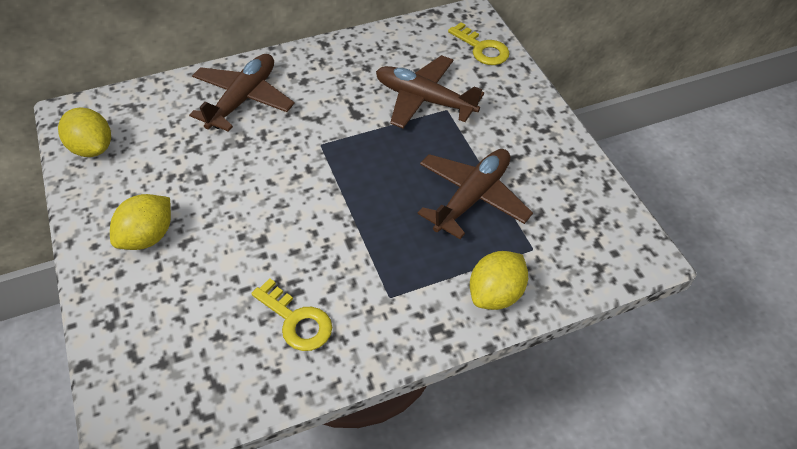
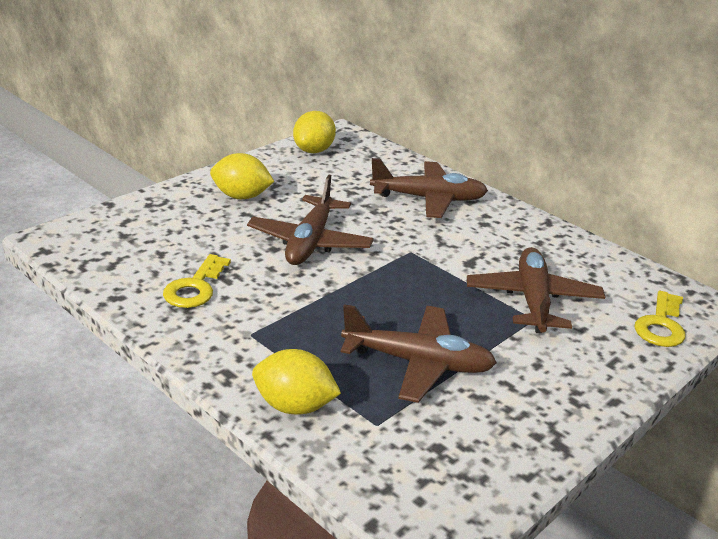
camera: 65 degrees right, 20 degrees down
(267, 208) = (310, 242): none -> brown plane

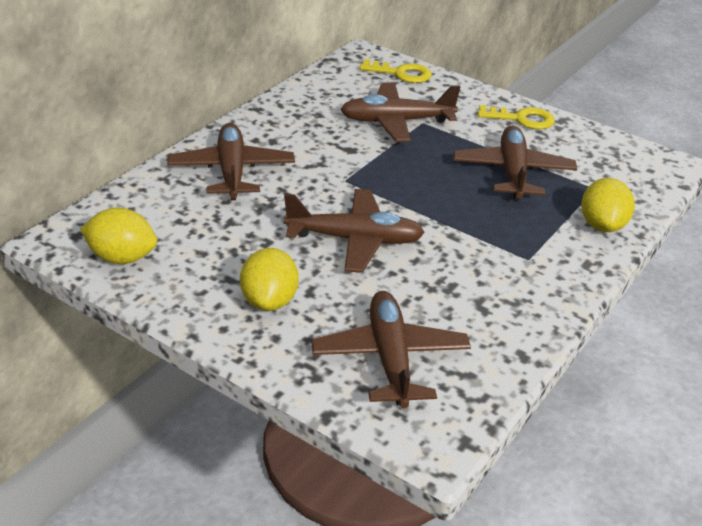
camera: 100 degrees left, 5 degrees up
(150, 235) = (390, 358): none -> brown plane
(195, 287) = (476, 303): yellow key -> yellow key (522, 119)

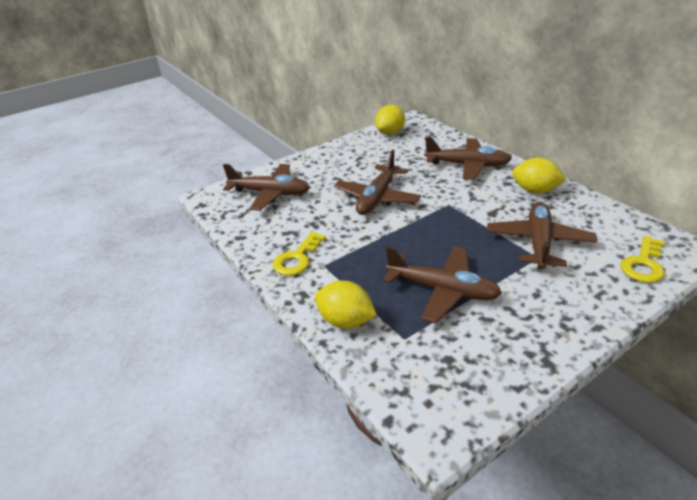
camera: 115 degrees right, 0 degrees up
(269, 301) = (335, 166): yellow lemon -> yellow lemon (535, 190)
(522, 119) = (548, 327): yellow key -> yellow key (297, 258)

